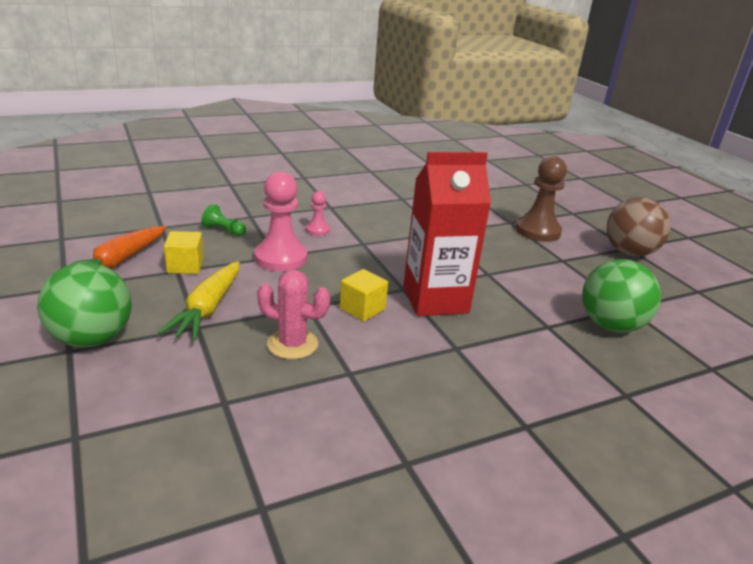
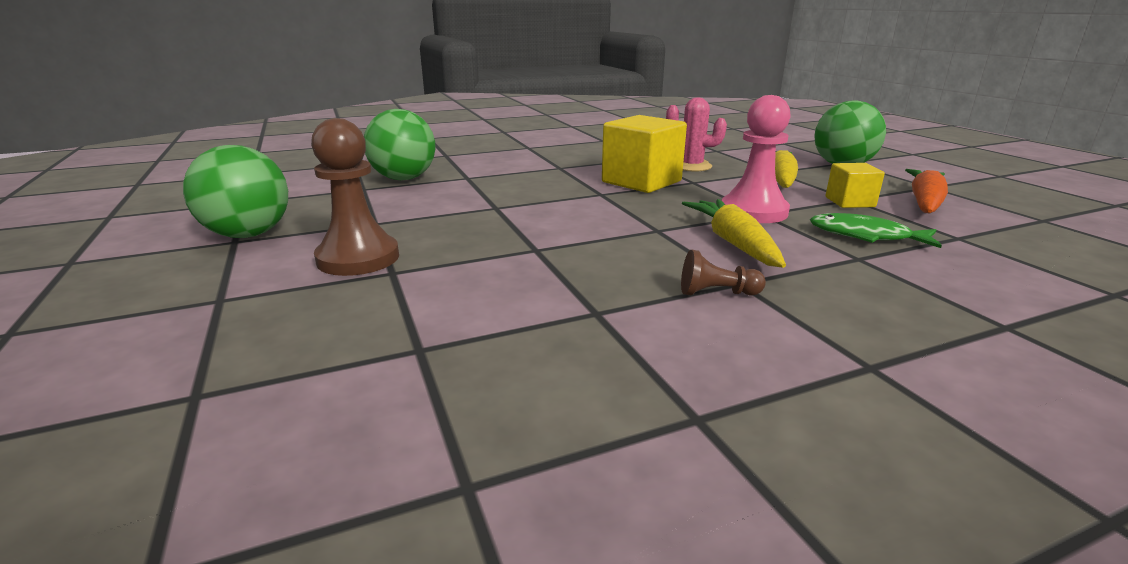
camera: 175 degrees left, 5 degrees down
(224, 231) = (865, 236): green pawn -> green fish
(317, 230) = (733, 243): pink pawn -> yellow carrot
(345, 203) = (716, 293): none -> brown pawn
(362, 309) = (641, 182): yellow cube -> yellow cube, size x1.83
(435, 300) = (568, 188): red carton -> none
(629, 252) = (248, 235): brown ball -> green ball

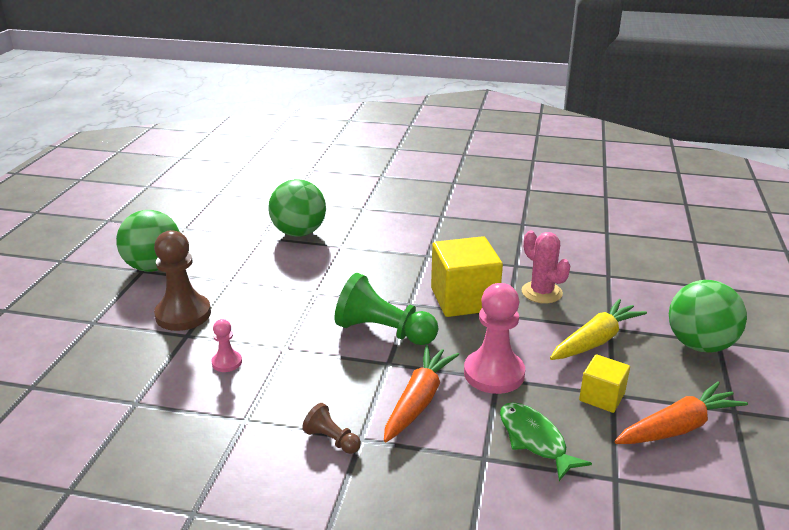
camera: 35 degrees right, 5 degrees up
(487, 277) = (227, 362): none -> pink pawn
(612, 214) = (383, 331): none -> green pawn
(733, 243) = (418, 400): yellow carrot -> orange carrot

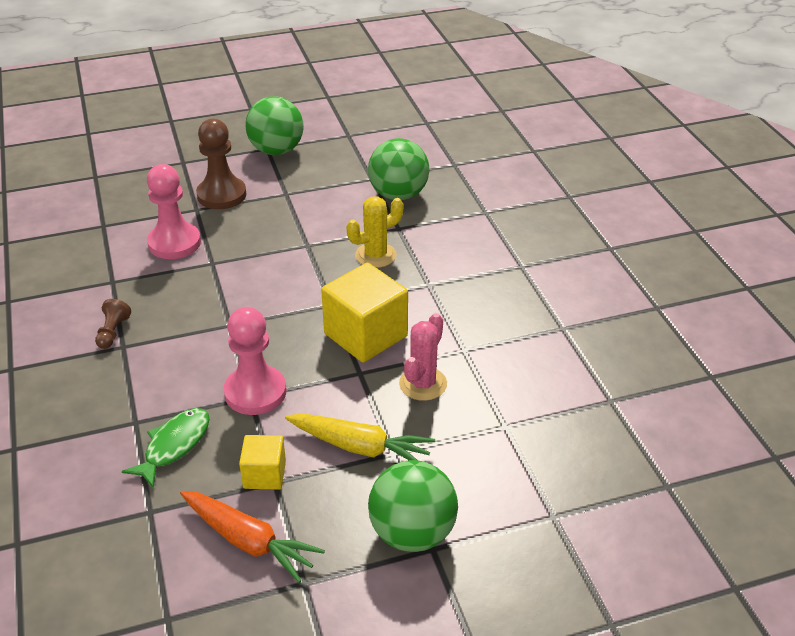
camera: 60 degrees right, 10 degrees up
(227, 362) = (174, 243): pink pawn -> pink pawn, size x2.00
(367, 265) = (375, 255): none -> yellow cactus
(383, 331) = (274, 305): green pawn -> none
(418, 400) = (188, 360): orange carrot -> none

